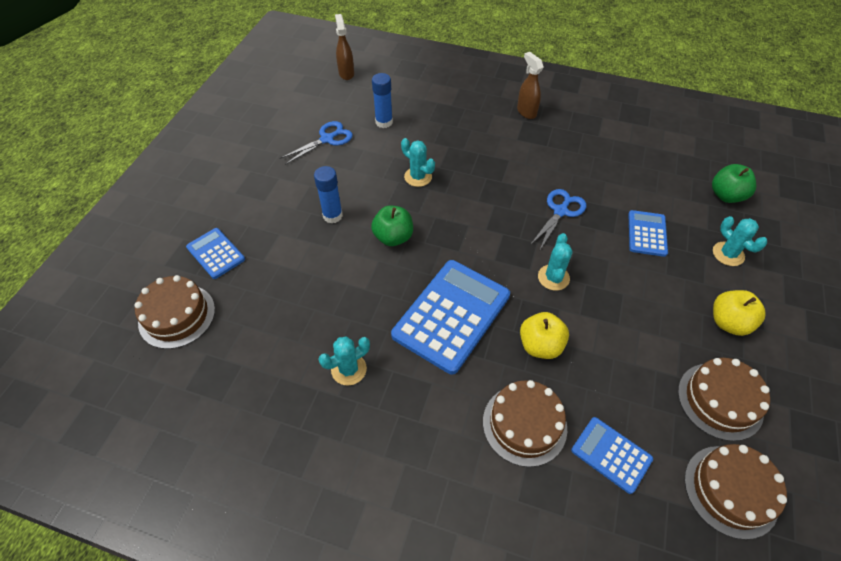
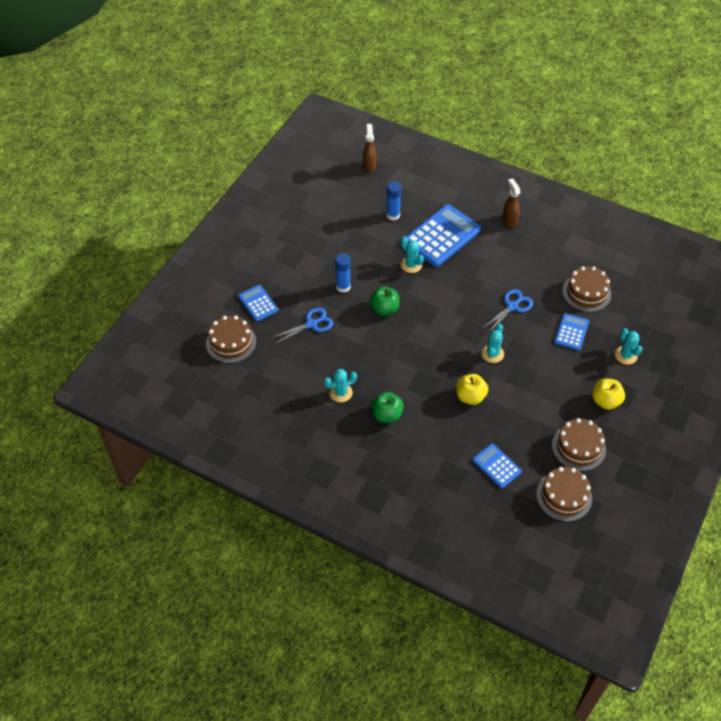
camera: 10 degrees right, 0 degrees up
(327, 139) = (346, 224): blue scissors -> blue scissors (311, 324)
(451, 315) = (415, 369): blue calculator -> blue calculator (442, 236)
(524, 424) = (447, 441): brown cake -> brown cake (586, 292)
(726, 195) = (644, 312): green apple -> green apple (387, 415)

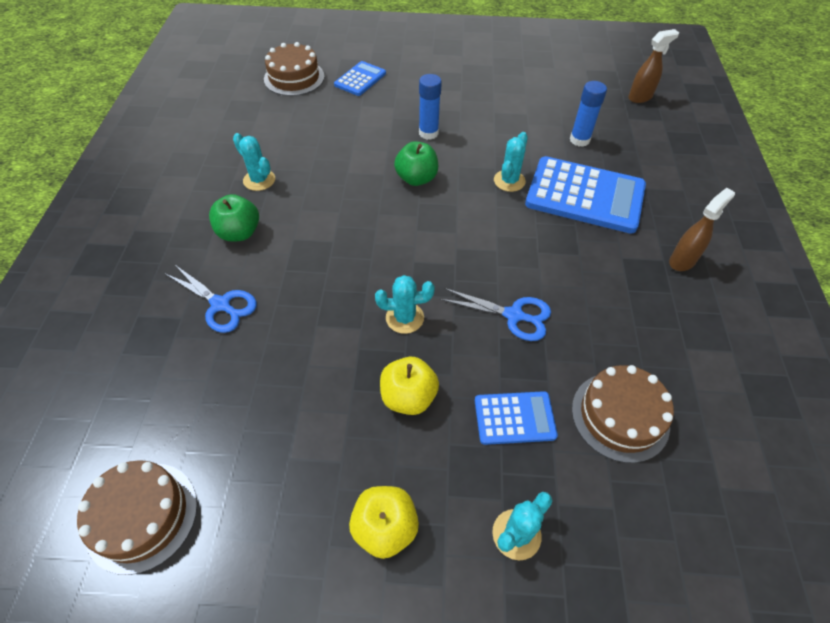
camera: 65 degrees right, 0 degrees up
(311, 324) = (354, 125): blue scissors -> blue scissors (220, 305)
(470, 397) = (308, 315): yellow apple -> yellow apple (408, 397)
(496, 466) = (184, 389): blue calculator -> none
(578, 447) = (259, 509): brown cake -> none

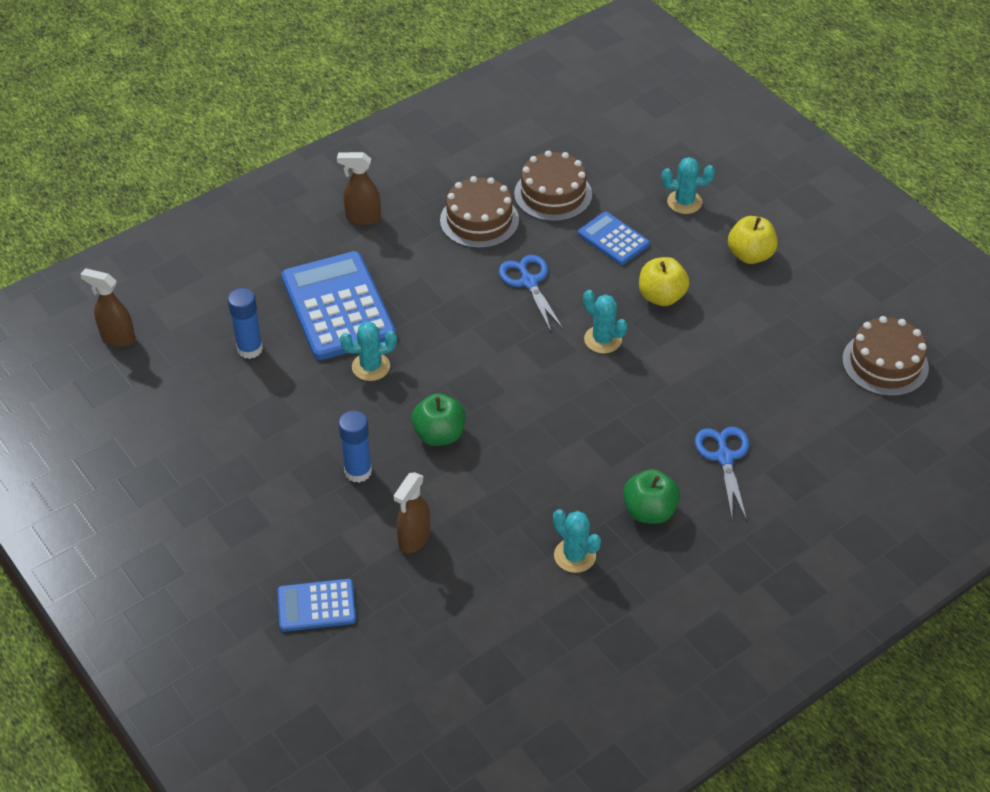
camera: 130 degrees left, 5 degrees down
(259, 180) = (575, 555): turquoise cactus -> turquoise cactus turned 45 degrees counterclockwise
(294, 78) = (379, 678): brown cake -> brown cake (479, 220)
(355, 128) = (414, 539): none -> brown spray bottle

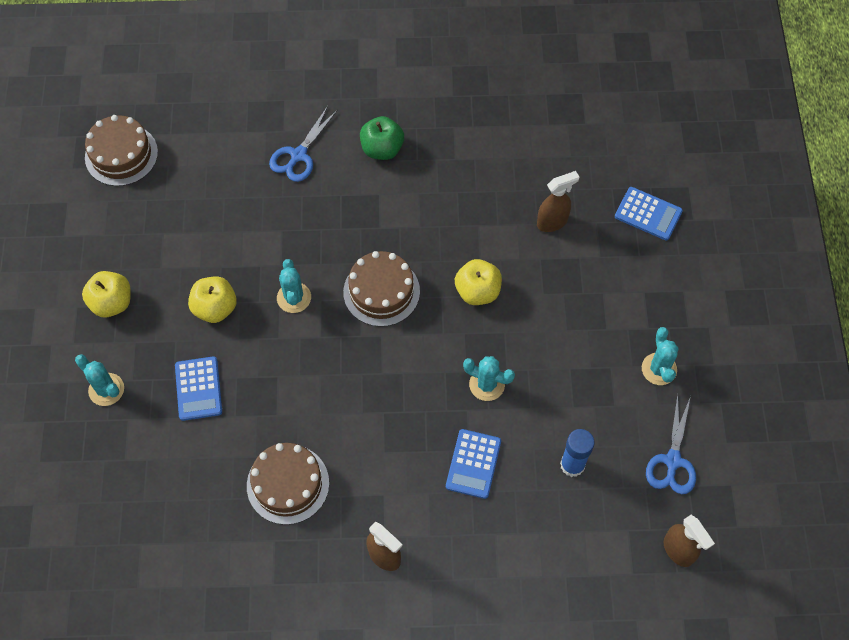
camera: 145 degrees left, 15 degrees up
(338, 307) = (473, 464): blue calculator -> blue calculator, size x0.53
(358, 471) = (557, 297): blue glue stick -> none
(439, 435) = (477, 291): green apple -> yellow apple
(529, 282) = (302, 388): blue scissors -> blue scissors (672, 461)
(553, 194) = (202, 472): brown cake -> brown cake (381, 291)
(575, 555) = (455, 149): turquoise cactus -> turquoise cactus (659, 369)

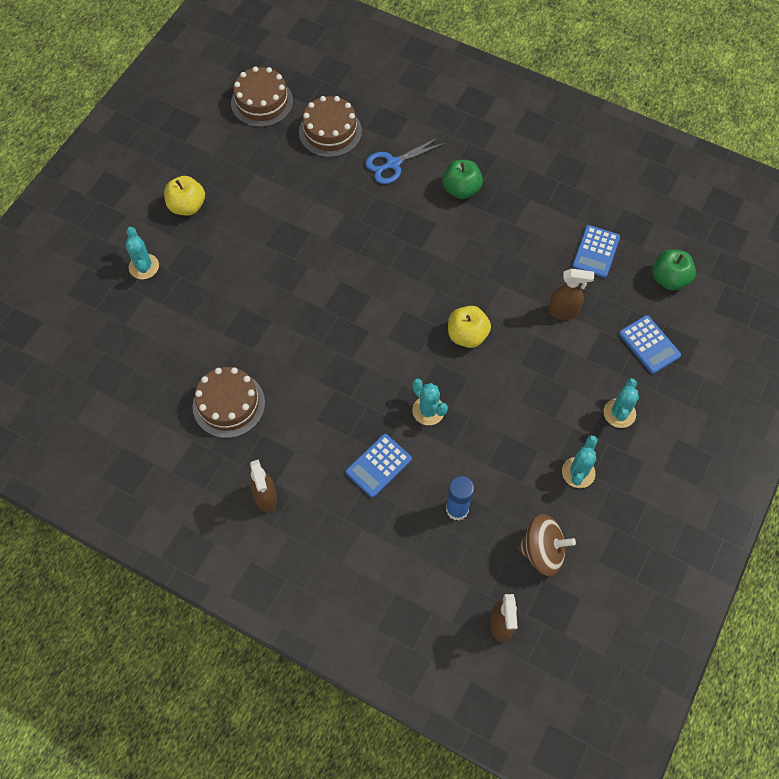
camera: 30 degrees right, 0 degrees up
(198, 388) = (209, 300): blue calculator -> blue calculator (596, 252)
(215, 308) = (258, 247): yellow apple -> none
(294, 298) = (321, 269): turquoise cactus -> turquoise cactus (619, 413)
(381, 291) = (391, 297): brown cake -> brown cake (330, 131)
(628, 142) = (669, 279): none -> green apple
(672, 461) = (542, 551): blue scissors -> brown spinning top

